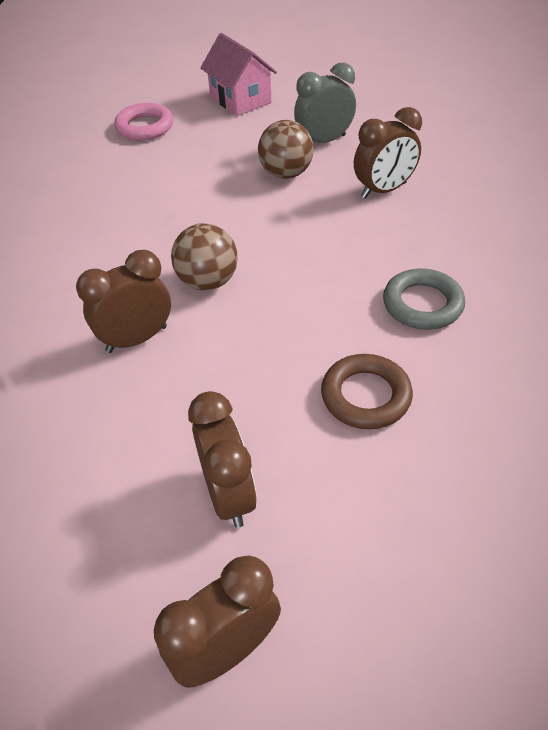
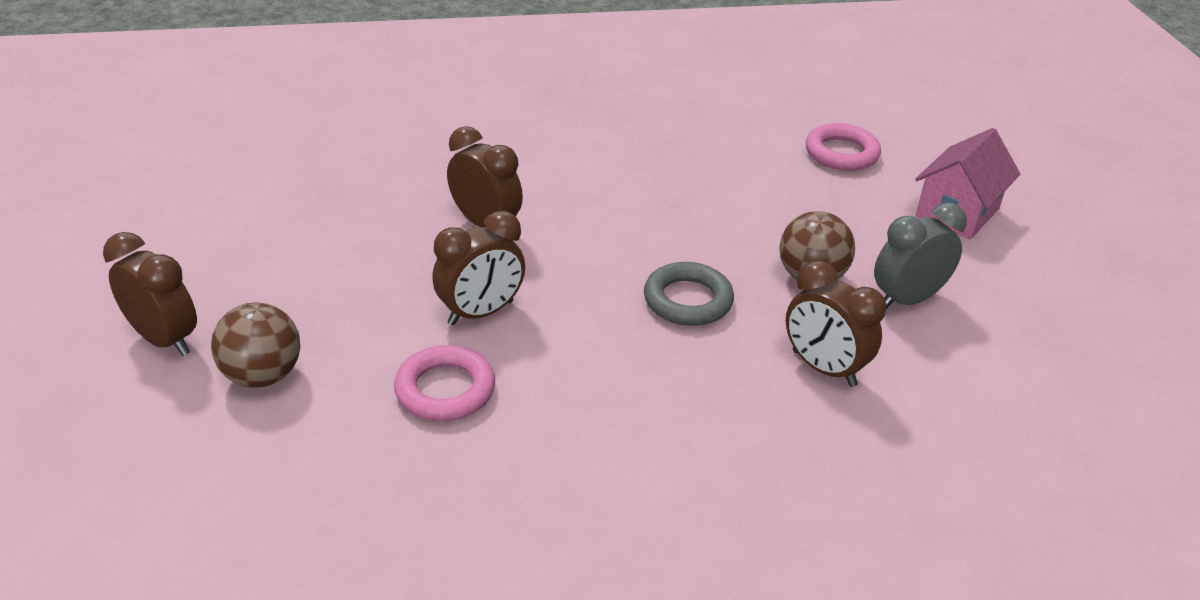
camera: 70 degrees right, 10 degrees down
(208, 281) = (583, 252): brown ball -> brown ball (263, 376)
(229, 494) = (310, 315): brown clock -> brown clock (481, 313)
(324, 141) = (907, 300): grey clock -> grey clock turned 75 degrees counterclockwise
(365, 396) = (445, 390): brown ring -> pink ring
(422, 304) = (605, 423): grey ring -> grey ring (688, 300)

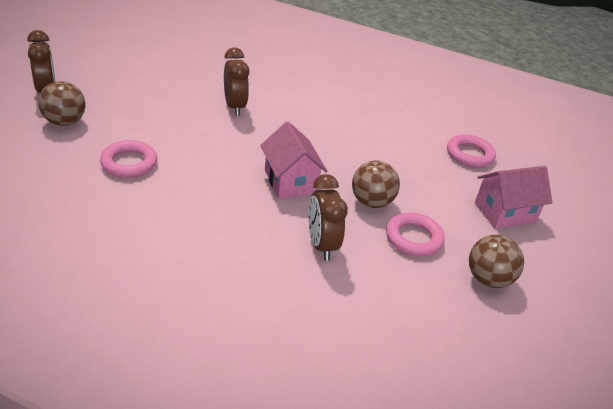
camera: 30 degrees right, 0 degrees up
(481, 313) = (184, 141): brown clock -> none
(688, 300) = (290, 182): grey ring -> pink house
(907, 300) = (413, 238): grey clock -> pink ring
(1032, 308) = (488, 279): none -> brown ball

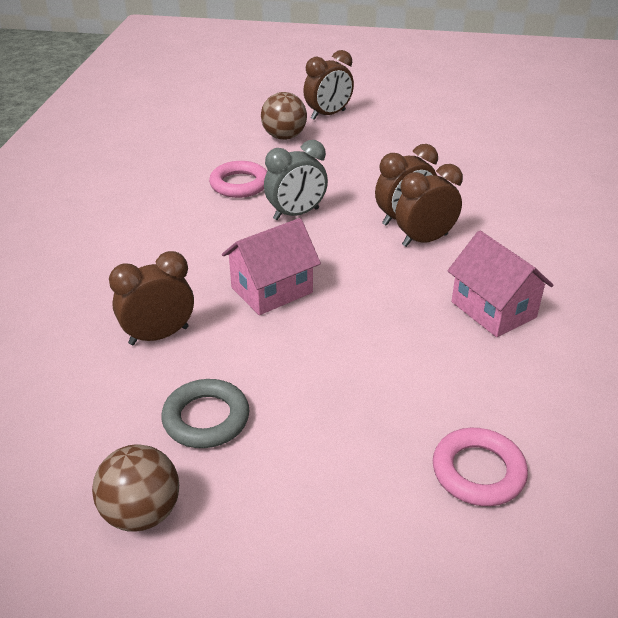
camera: 80 degrees right, 0 degrees up
(197, 147) = (296, 214): none -> grey clock
(265, 107) = (425, 240): none -> brown clock
(371, 202) = (267, 366): brown ball -> none
(413, 238) = (206, 418): pink ring -> grey ring
(504, 212) = (326, 532): pink house -> pink house (493, 309)

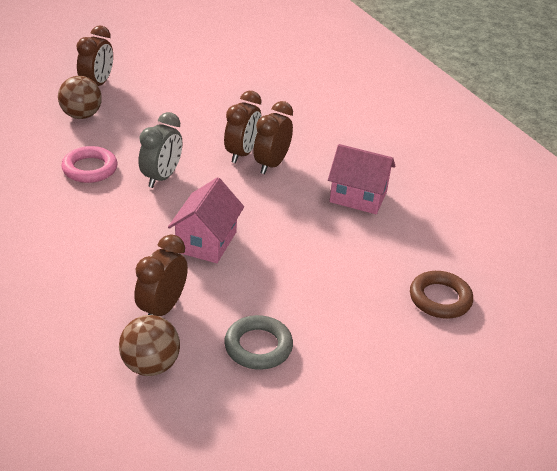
camera: 40 degrees left, 0 degrees up
(142, 513) = (283, 422): brown ball -> brown ball (150, 365)
(478, 471) = (440, 299): pink ring -> brown ring

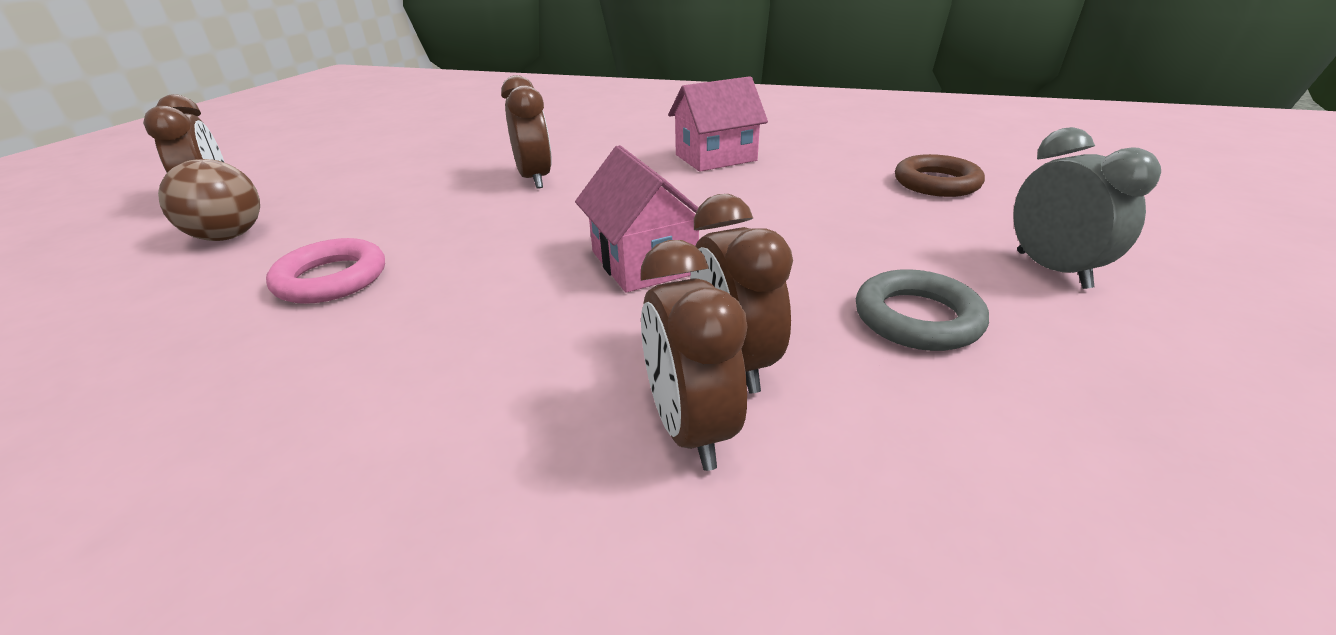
camera: 40 degrees left, 5 degrees down
(150, 365) = (869, 447): brown ball -> none
(161, 177) = (467, 238): grey clock -> grey clock (1052, 270)
(271, 164) = (584, 173): brown clock -> brown clock (690, 428)

